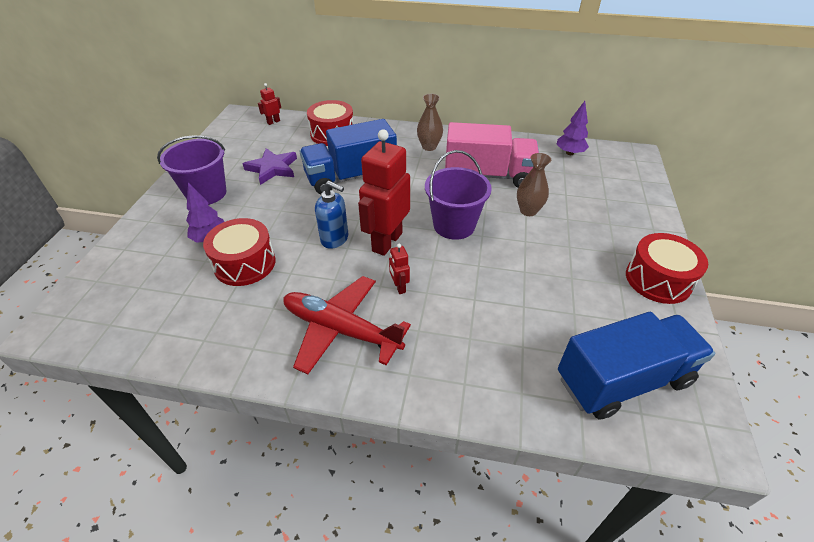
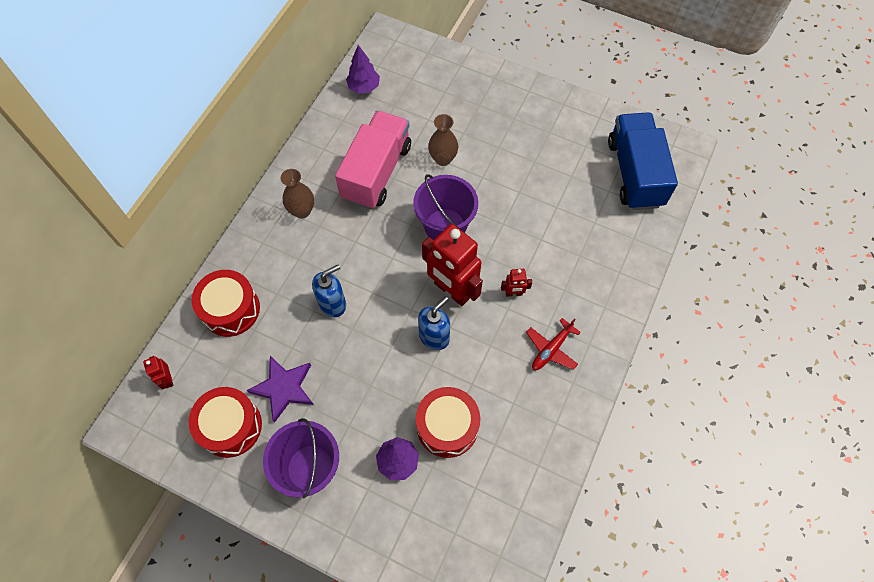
camera: 75 degrees left, 20 degrees up
(341, 330) = (551, 349): red plane -> red plane, size x0.54
(351, 177) = (333, 304): blue truck -> blue soap dispenser
(658, 280) = (551, 105): red drum -> red drum (230, 426)

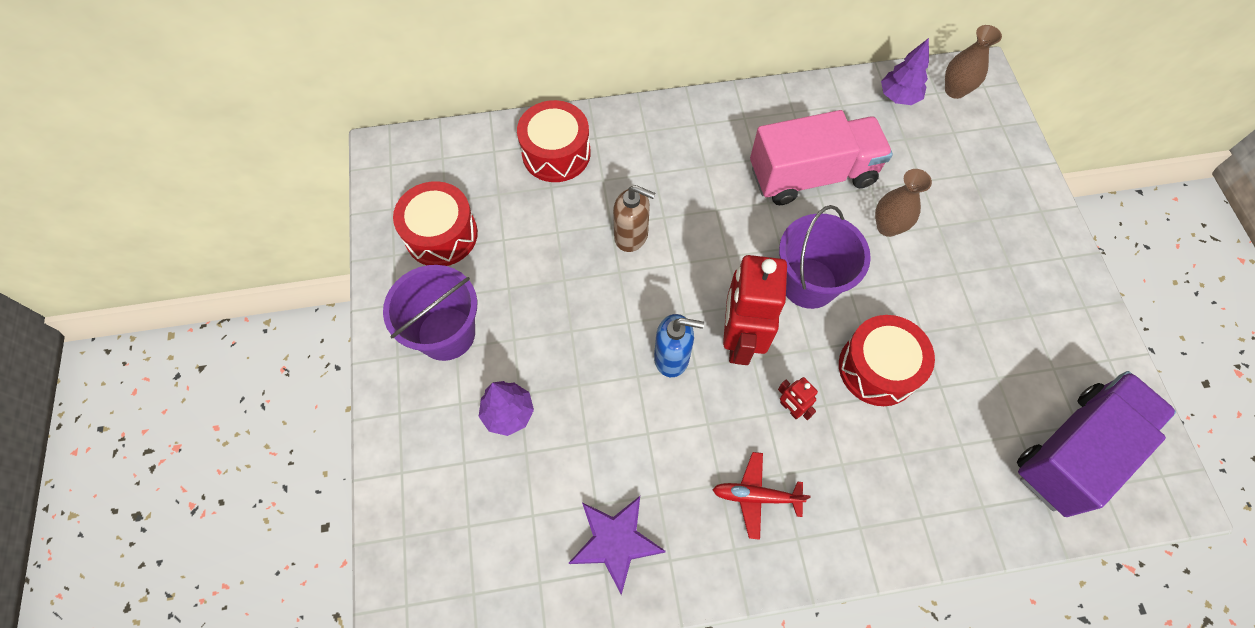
camera: 55 degrees right, 0 degrees up
(167, 379) = (450, 152): red robot -> none
(284, 388) = (511, 253): purple star -> purple star (615, 542)
(302, 211) = (708, 140): brown vase -> brown vase (955, 90)
(333, 304) = (631, 236): blue soap dispenser -> brown soap dispenser
(447, 426) = (581, 439): red drum -> red drum (878, 368)
(635, 173) = (1074, 451): blue truck -> purple truck

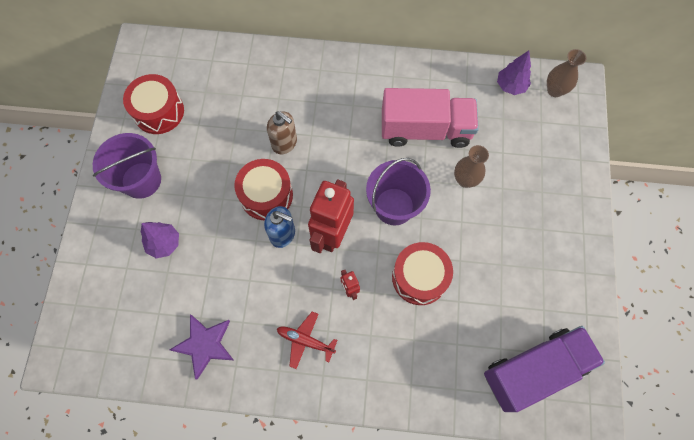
camera: 15 degrees right, 5 degrees up
(556, 153) = (253, 72): red drum -> red drum (266, 195)

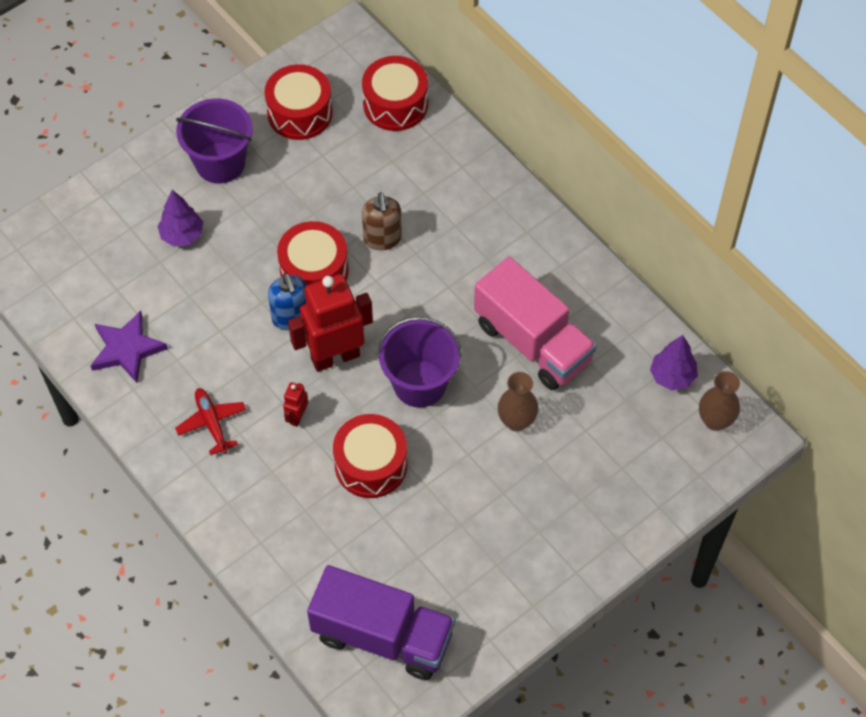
camera: 45 degrees right, 10 degrees down
(209, 62) = (395, 104): none -> red drum

